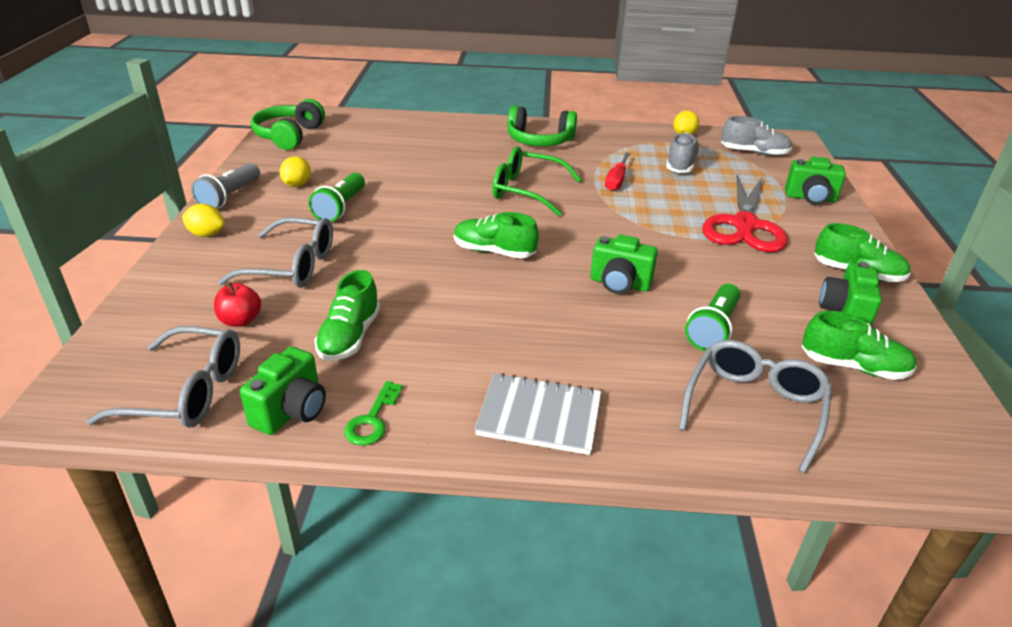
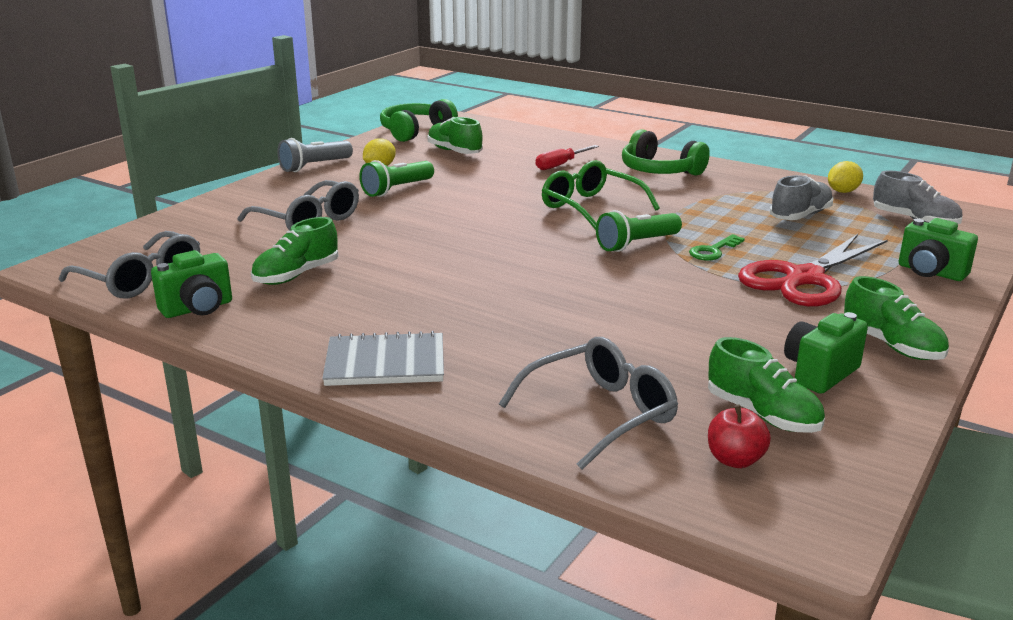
camera: 30 degrees right, 10 degrees down
(206, 234) = (267, 187): yellow lemon -> none
(240, 320) = (227, 246): red apple -> red apple (735, 460)
(372, 420) = (249, 329): green key -> green key (713, 251)
(494, 251) = (496, 246): green shoe -> green shoe (454, 151)
(539, 416) = (385, 363): grey notebook -> grey notebook turned 45 degrees counterclockwise
(616, 181) = (702, 216): red screwdriver -> red screwdriver (560, 165)
(619, 284) = (589, 294): green camera -> none
(713, 329) = (642, 348): green flashlight -> green flashlight (637, 244)

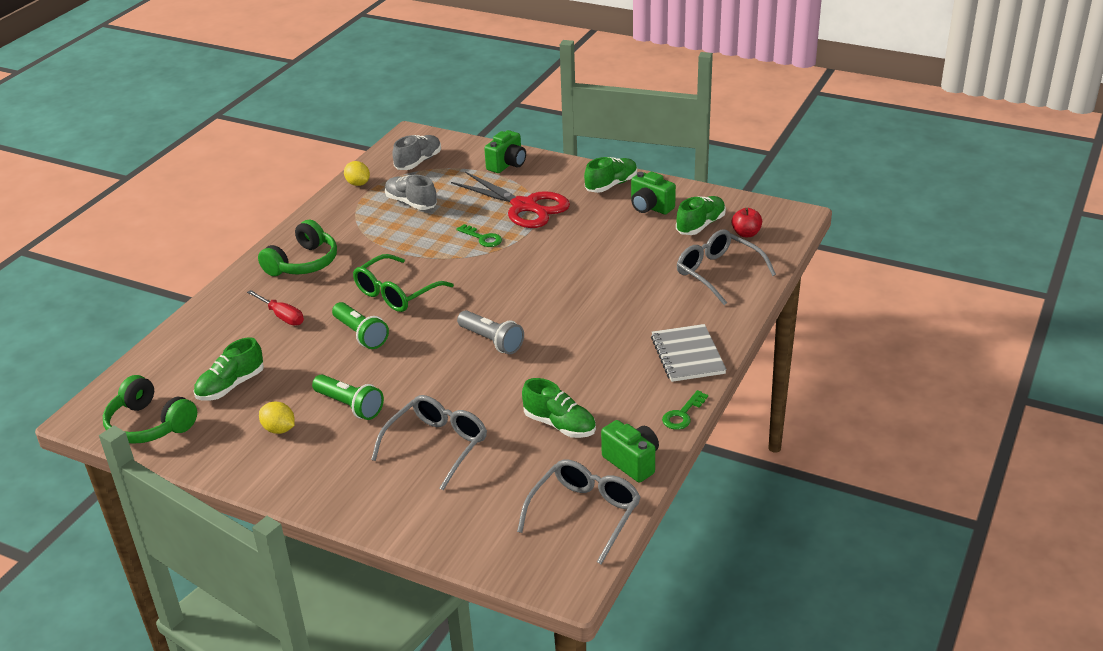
camera: 95 degrees left, 10 degrees up
(259, 347) = (682, 414): none -> green key
(314, 166) = (272, 478): grey flashlight -> grey flashlight (491, 341)
(637, 244) = (474, 269): green flashlight -> green flashlight (360, 334)

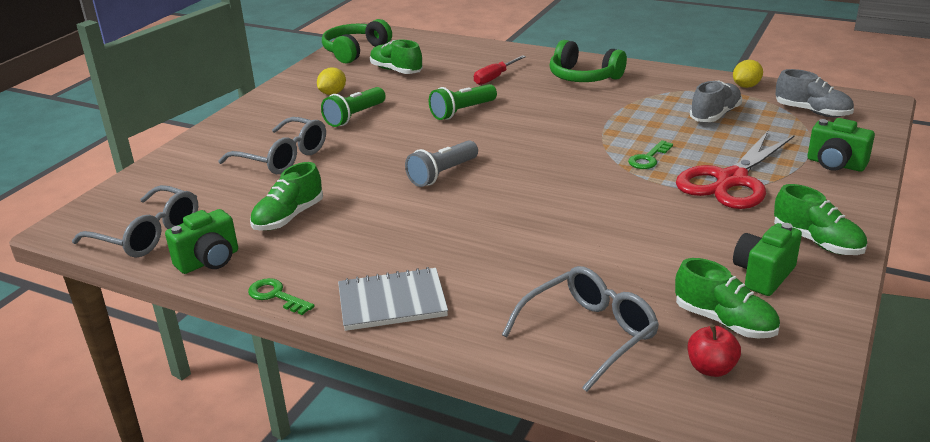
camera: 90 degrees right, 5 degrees down
(396, 293) = (532, 121): green glasses -> none

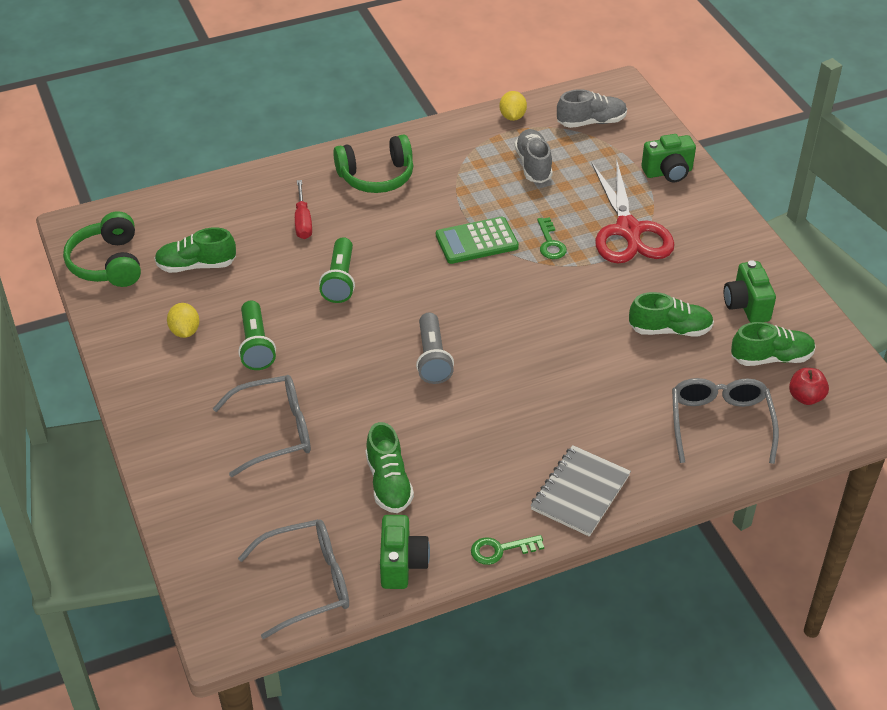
camera: 50 degrees left, 15 degrees up
(592, 134) = (476, 241): none -> green calculator
(817, 242) = (740, 256): green shoe -> green shoe (670, 330)

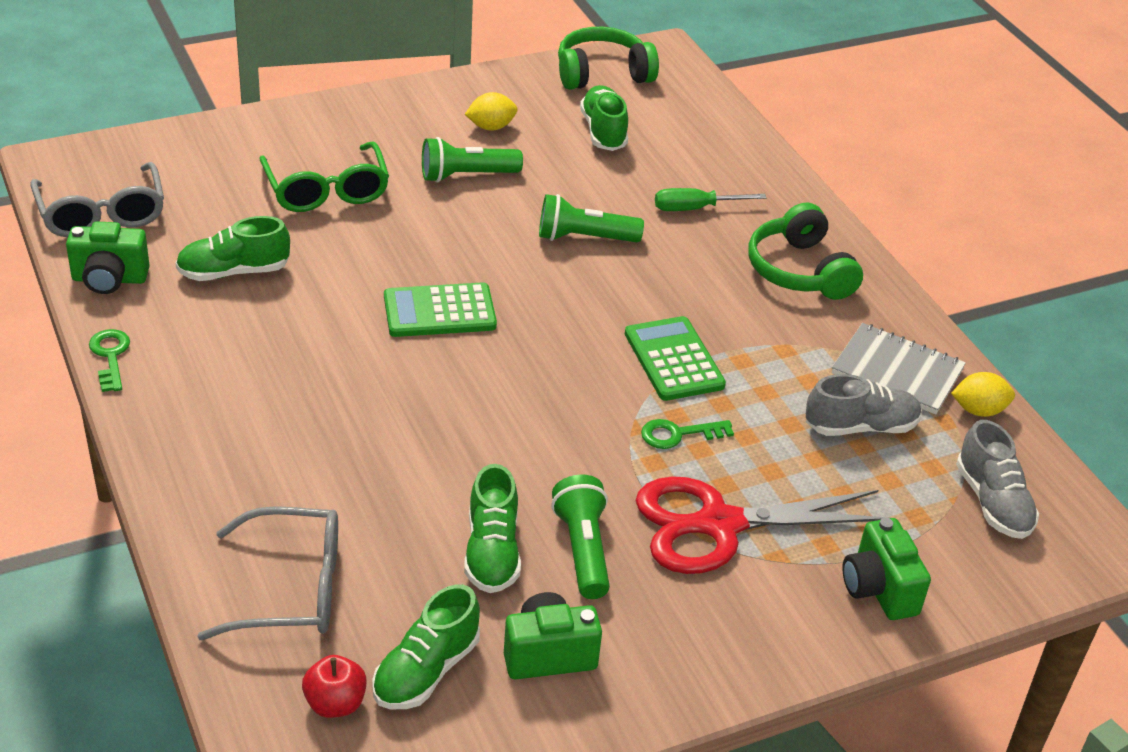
camera: 85 degrees right, 5 degrees down
(275, 431) = (326, 191): grey glasses -> green glasses
(303, 221) = (695, 208): red screwdriver -> green screwdriver
(432, 358) = (439, 312): grey flashlight -> green calculator
(580, 492) = (186, 431): grey notebook -> grey notebook (897, 372)
(660, 289) = (583, 550): none -> green flashlight
(771, 358) = (426, 671): green shoe -> green shoe turned 45 degrees clockwise

